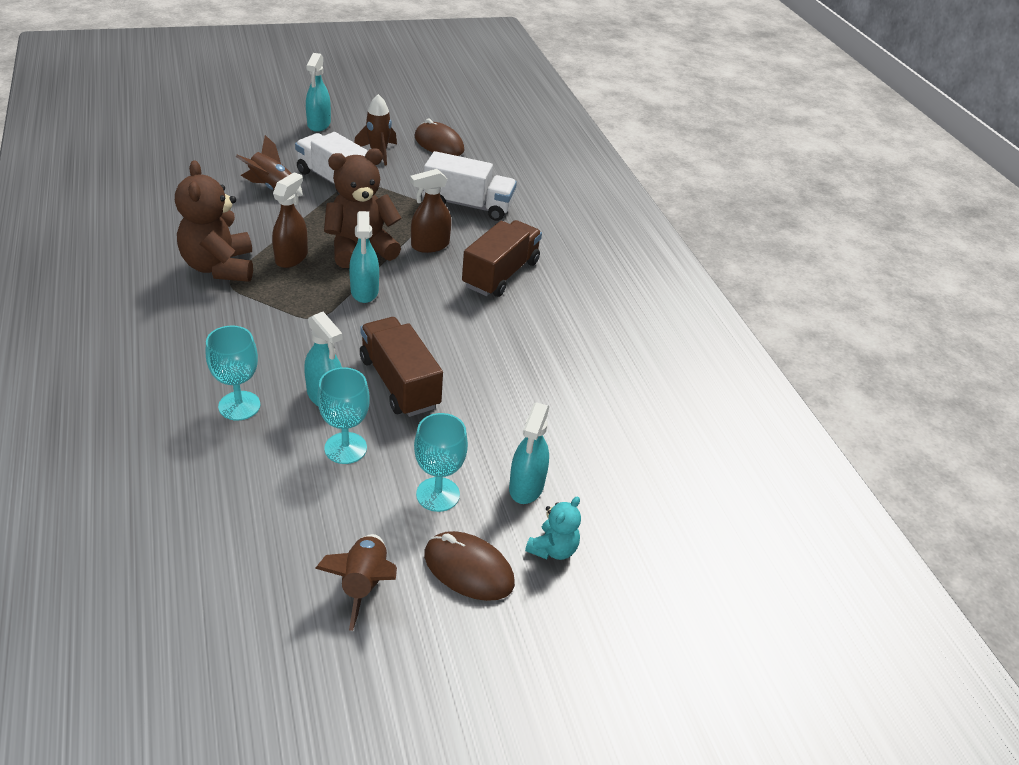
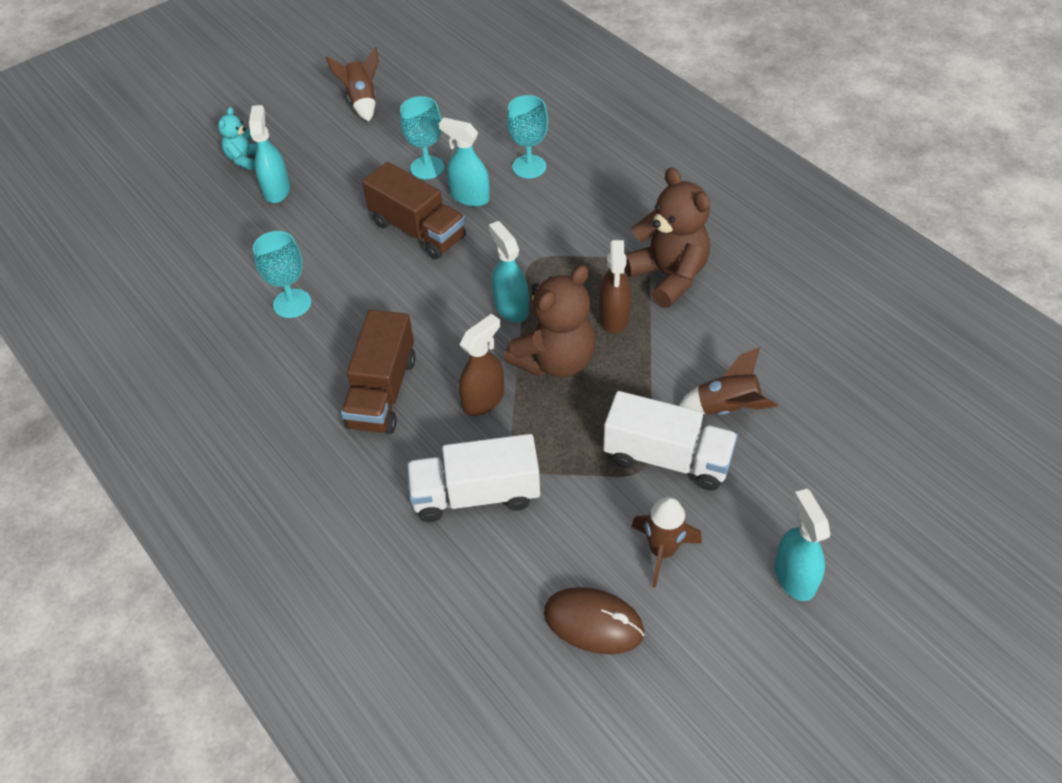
camera: 165 degrees right, 10 degrees up
(438, 494) = (341, 162): turquoise goblet -> turquoise goblet (292, 303)
(468, 569) = (298, 129): brown mouse -> none

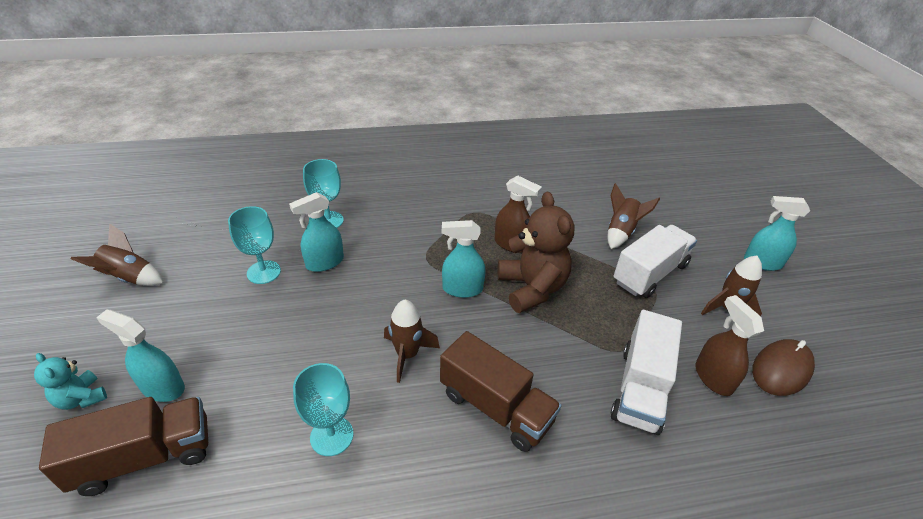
camera: 65 degrees left, 10 degrees down
(400, 308) = (407, 355): none -> brown rocket
(418, 230) = (329, 307): brown truck -> brown truck (145, 457)
(483, 399) = (545, 343): brown spray bottle -> brown spray bottle (713, 378)
(668, 276) = (494, 207): brown teddy bear -> none

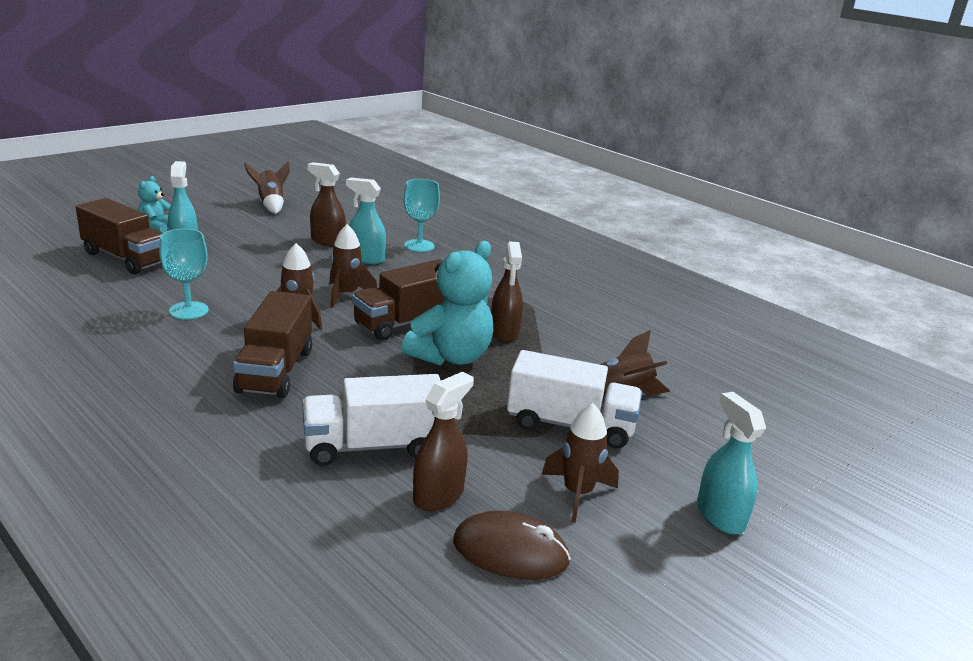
camera: 55 degrees right, 15 degrees down
(263, 272) = (327, 241): turquoise goblet -> brown spray bottle
(387, 304) = (346, 295): none -> brown rocket
(462, 289) = (406, 322): turquoise spray bottle -> brown truck
(532, 288) = (451, 357): brown teddy bear -> turquoise teddy bear

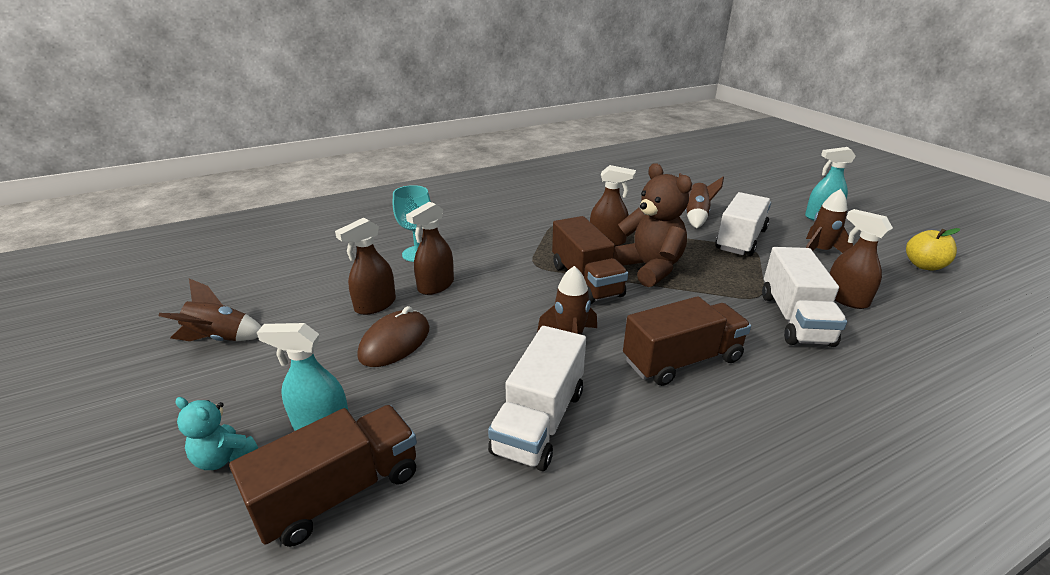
camera: 70 degrees left, 5 degrees up
(189, 310) = (539, 421): turquoise goblet -> white truck
(275, 370) = (682, 360): brown truck -> brown truck turned 45 degrees counterclockwise
(346, 295) = (522, 306): brown rocket -> none
(366, 258) = (435, 286): turquoise spray bottle -> brown spray bottle
(451, 357) = (649, 268): turquoise teddy bear -> brown teddy bear
(510, 551) = (892, 282): brown mouse -> brown mouse (395, 342)
(593, 606) = (924, 265): none -> yellow apple

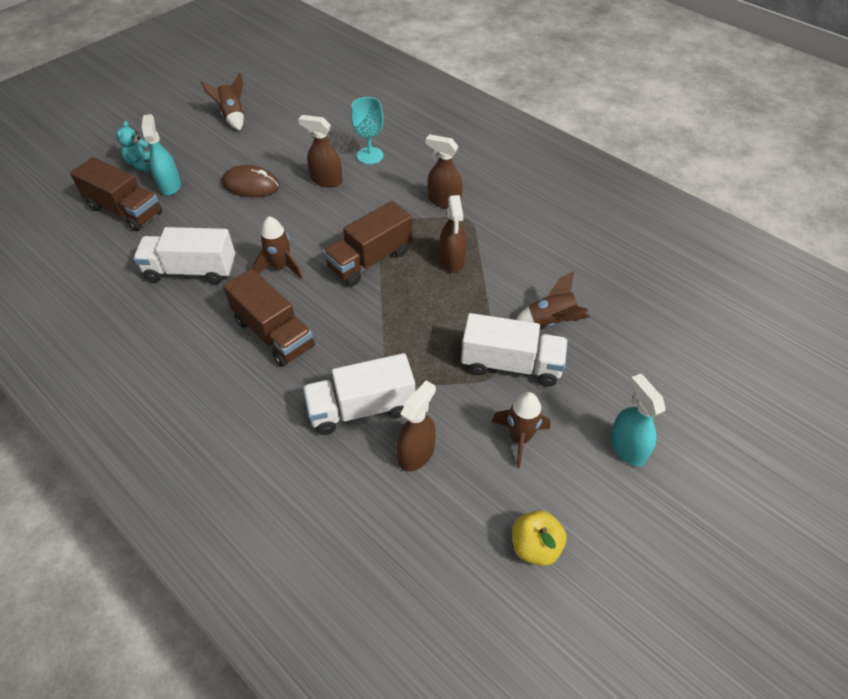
camera: 70 degrees right, 20 degrees up
(375, 305) = (290, 161): brown spray bottle -> brown spray bottle (444, 201)
(649, 268) = (411, 297): brown teddy bear -> none

